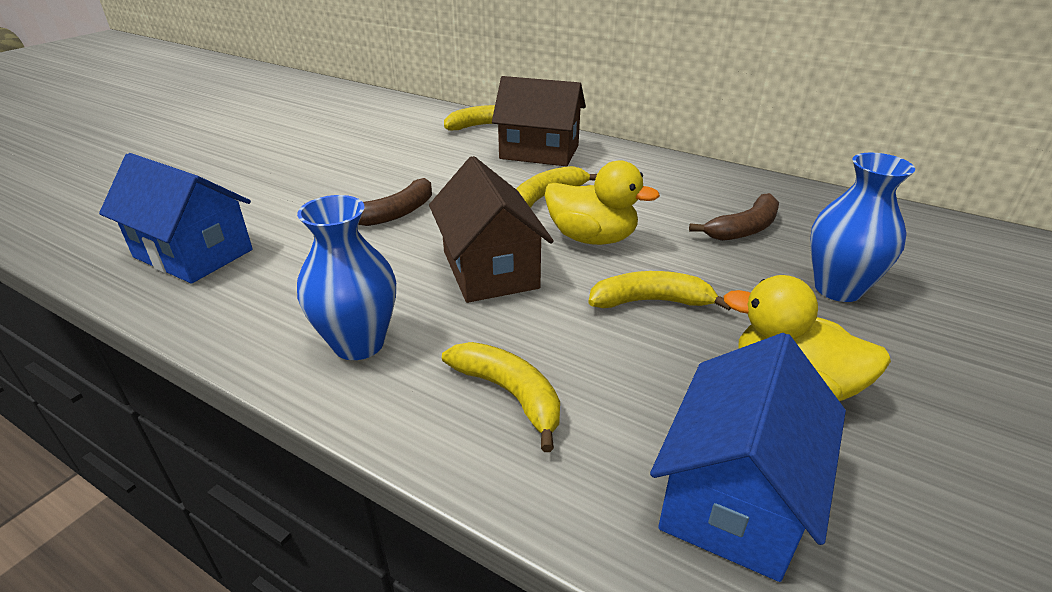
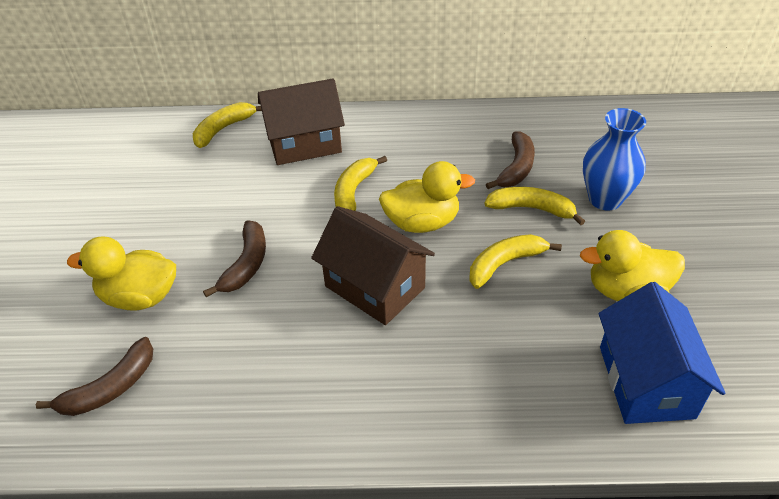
camera: 30 degrees left, 10 degrees up
(193, 253) = (110, 388): blue house -> brown banana
(289, 205) = (140, 297): none -> yellow duck
(359, 343) = (342, 398): blue vase -> none
(510, 395) = (479, 383): yellow banana -> yellow banana (532, 209)

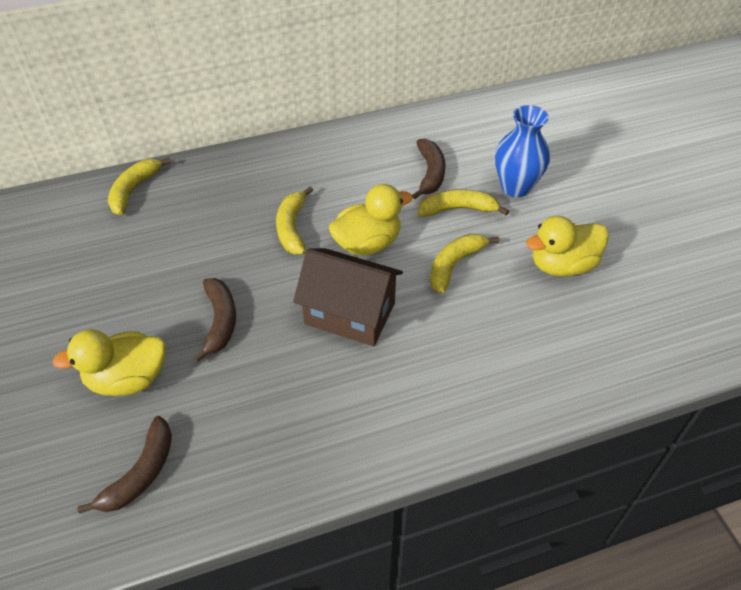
camera: 20 degrees left, 5 degrees up
(304, 144) = (223, 189): brown house -> none
(646, 381) = (604, 339): blue house -> none

